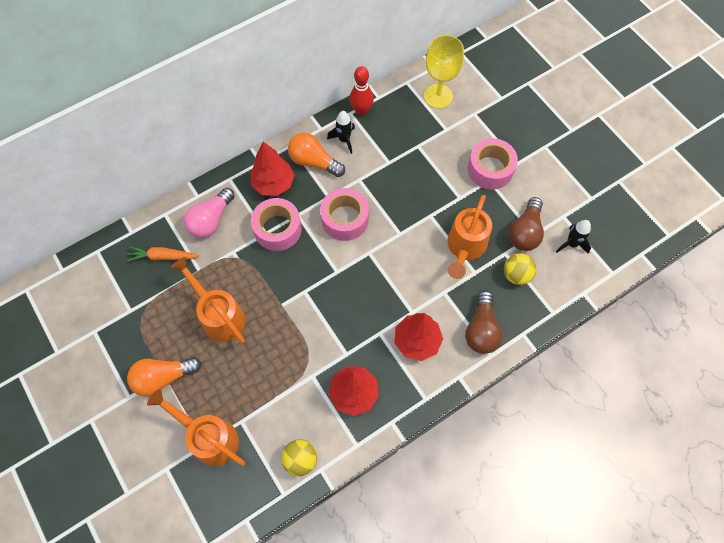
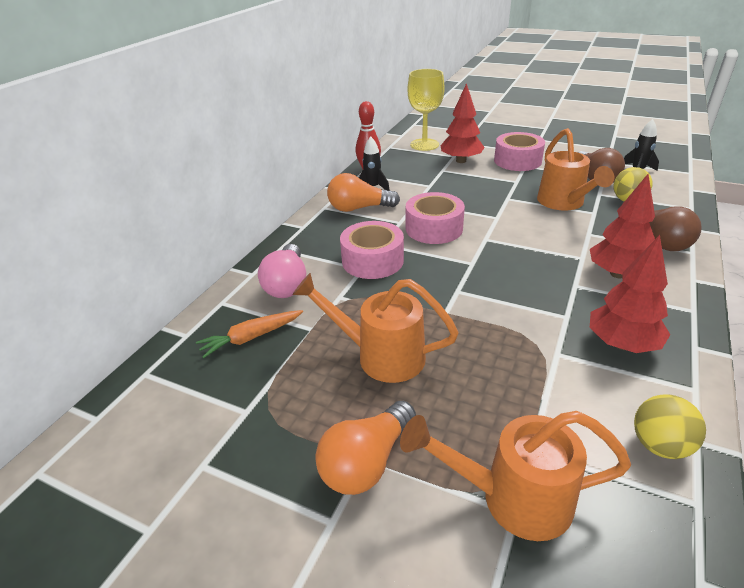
camera: 30 degrees left, 30 degrees down
(273, 184) = (332, 234): red tree -> red tree (461, 161)

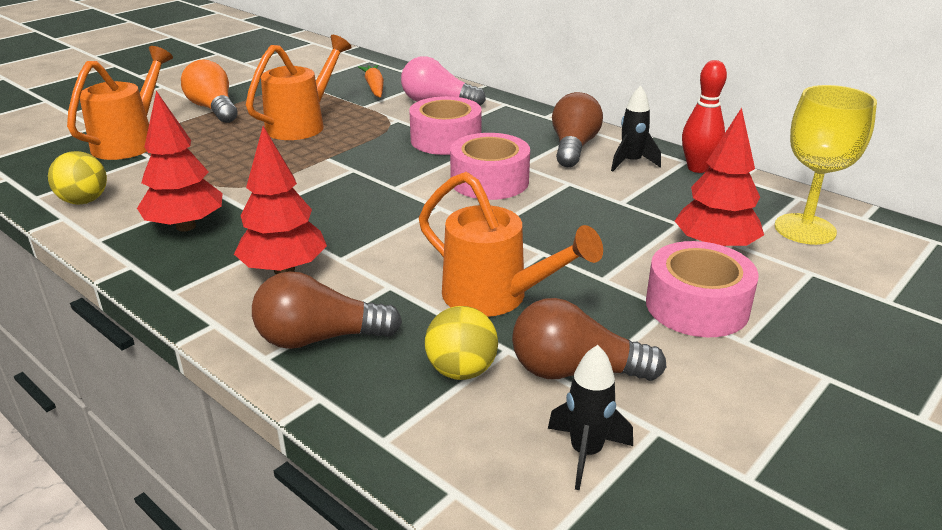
camera: 105 degrees right, 5 degrees down
(359, 208) = (573, 147): orange light bulb -> brown light bulb
(563, 203) = (495, 297): orange watering can -> orange watering can turned 150 degrees counterclockwise

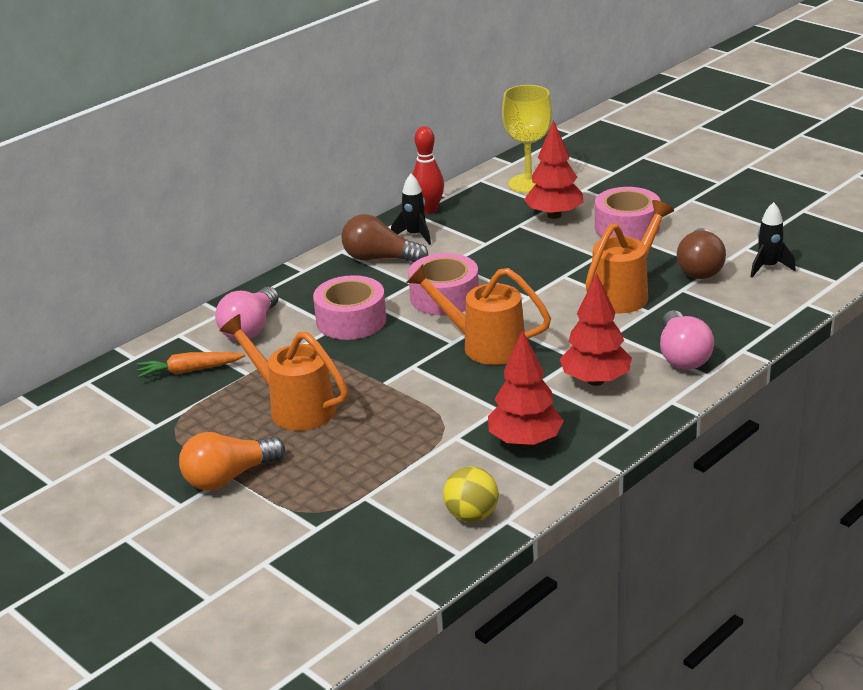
camera: 85 degrees left, 0 degrees up
(130, 142) = (322, 520): orange watering can -> orange watering can (484, 345)
(319, 338) = (682, 356): brown light bulb -> pink light bulb
(461, 371) = (707, 303): yellow ball -> none

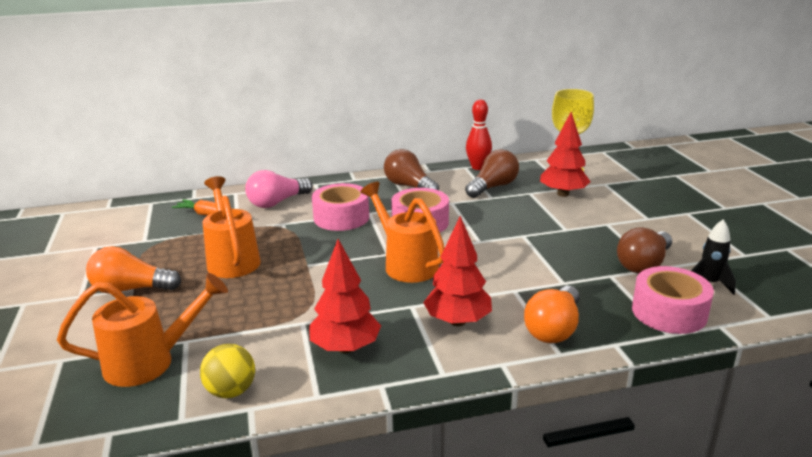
camera: 30 degrees right, 5 degrees down
(415, 235) = (449, 179): black rocket -> none
(473, 230) = (493, 187): none -> brown light bulb
(624, 293) = (557, 263): orange watering can -> orange watering can (149, 362)
(627, 227) = (611, 217): pink tape -> pink tape (669, 312)
(682, 356) = (554, 329): pink light bulb -> orange light bulb

